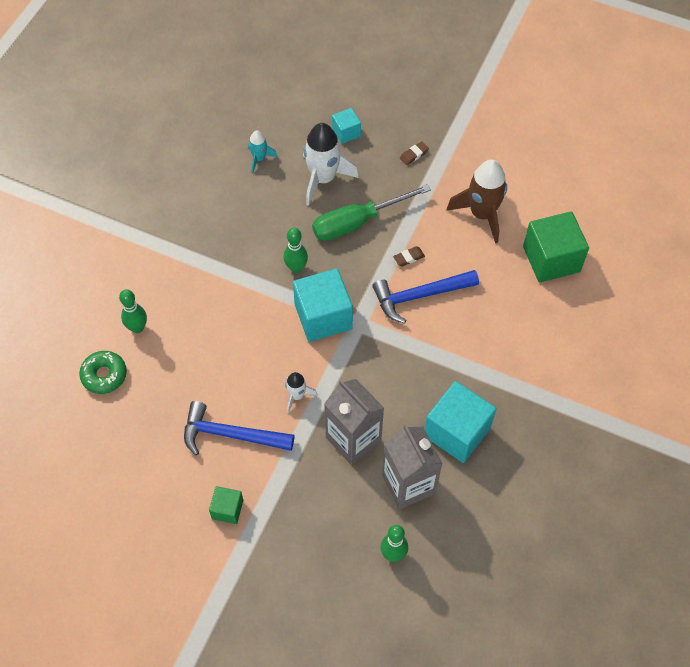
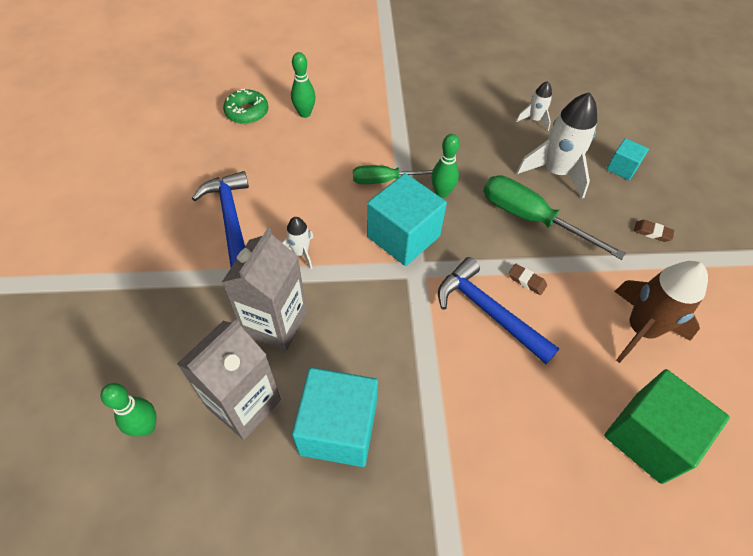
camera: 60 degrees right, 5 degrees down
(227, 509) = (148, 250): green cube -> none
(258, 301) = (385, 180): none -> green screwdriver
(259, 158) = (534, 120): turquoise rocket -> white rocket

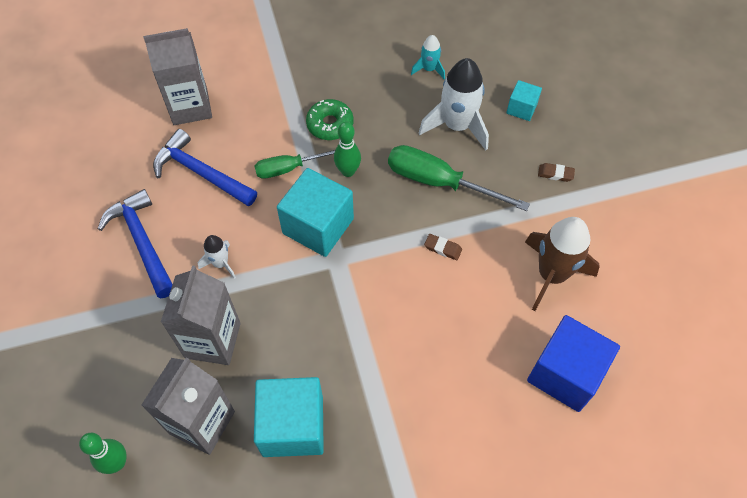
camera: 10 degrees left, 5 degrees up
(247, 112) = (128, 117): green donut -> green donut (330, 124)
(305, 113) = (190, 107): green bowling pin -> grey carton
(488, 312) = (411, 287): blue hammer -> blue hammer (201, 173)
(534, 120) = (429, 69): white rocket -> turquoise rocket
(648, 437) = (565, 373): green cube -> blue cube

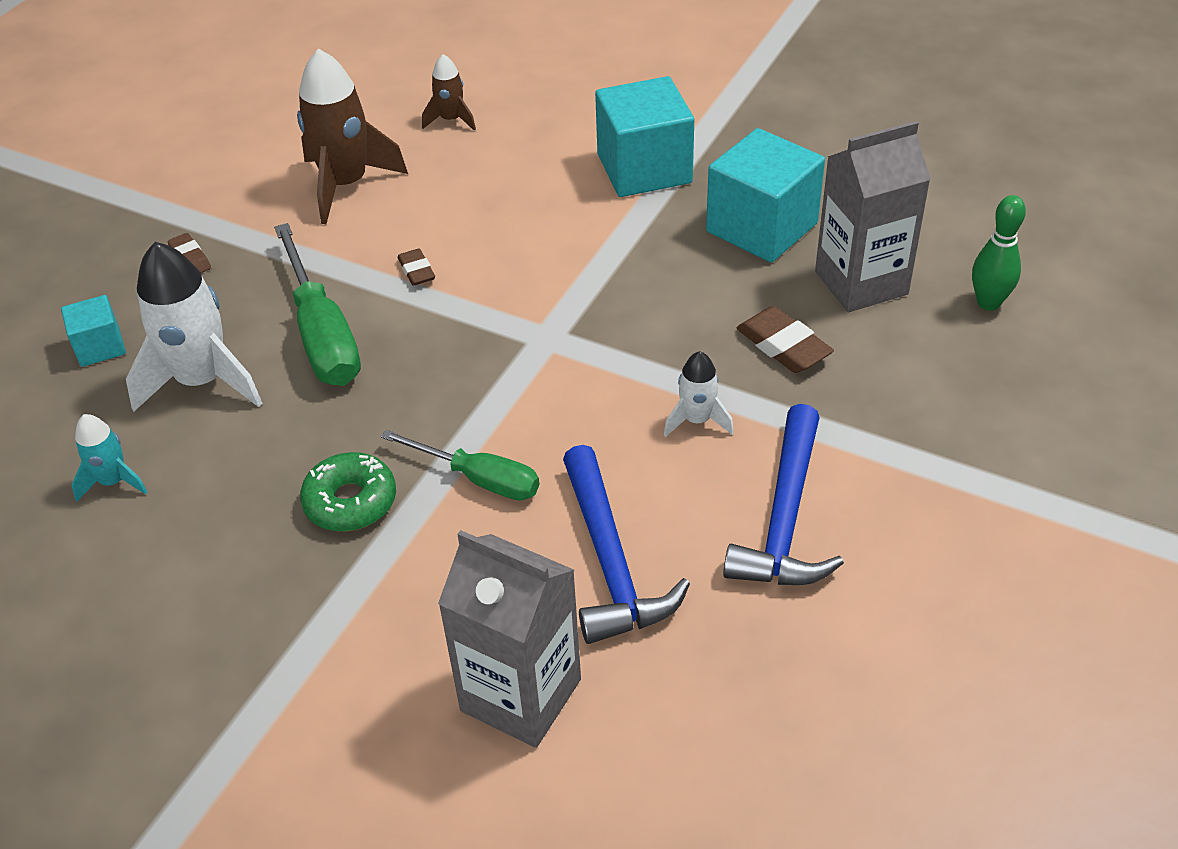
camera: 135 degrees left, 15 degrees down
(213, 340) = (783, 346): grey carton -> brown eraser
(318, 226) = (527, 383): turquoise cube -> turquoise cube (644, 169)
(348, 171) = (409, 421): green bowling pin -> none
(565, 373) = (451, 120): blue cube -> brown rocket

